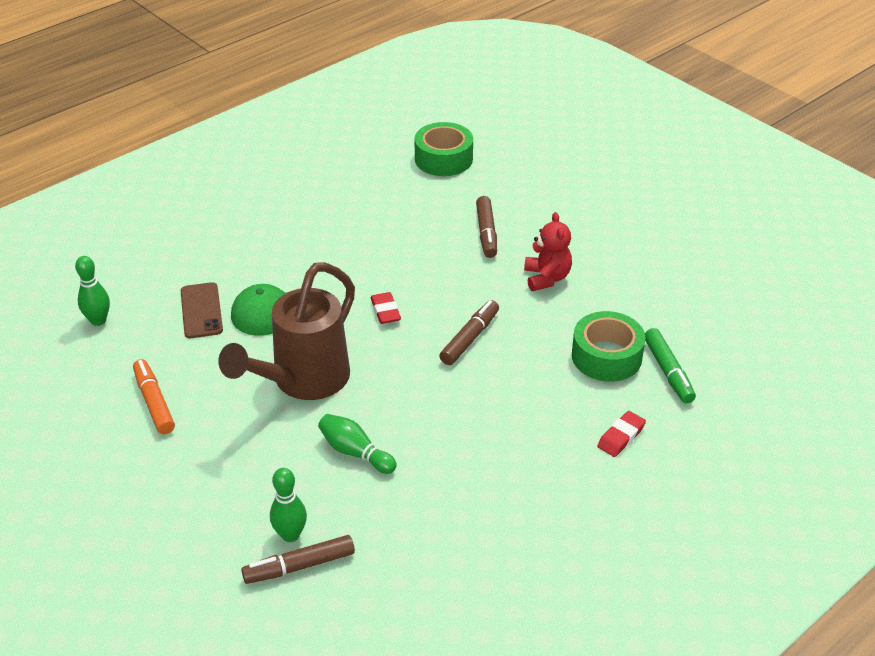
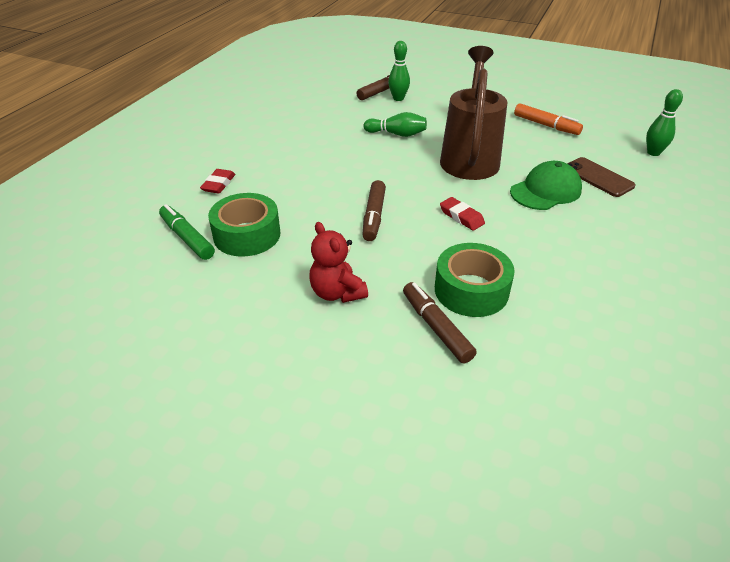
camera: 155 degrees right, 0 degrees up
(443, 159) = (589, 436): green tape -> green tape (471, 290)

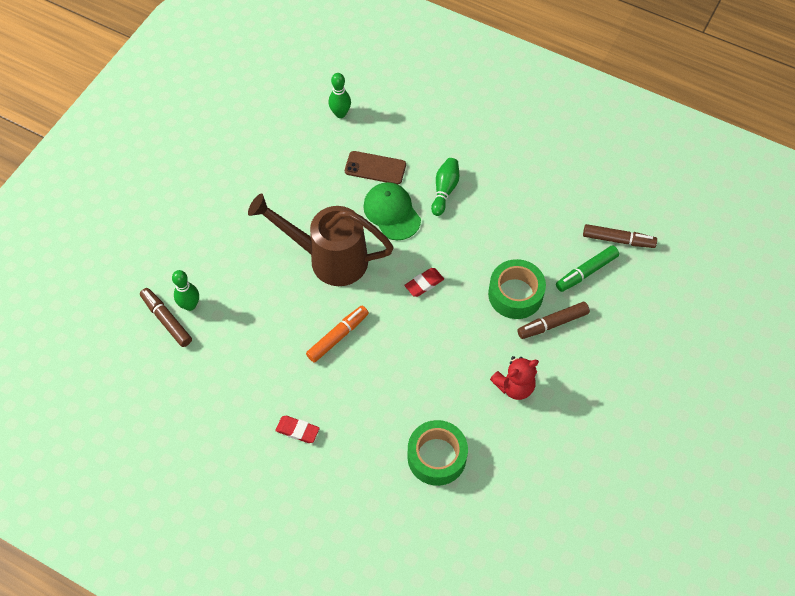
camera: 85 degrees left, 20 degrees up
(187, 238) = (437, 508): green marker -> green marker (586, 272)
(219, 184) = (350, 489): red eraser -> red eraser (297, 430)
(374, 216) = (418, 351): brown marker -> brown marker (618, 240)
(397, 134) = (273, 316): green bowling pin -> green bowling pin (444, 190)
(546, 125) = (277, 180): orange marker -> orange marker (338, 336)
(598, 177) = (375, 168): brown phone -> brown phone turned 45 degrees clockwise

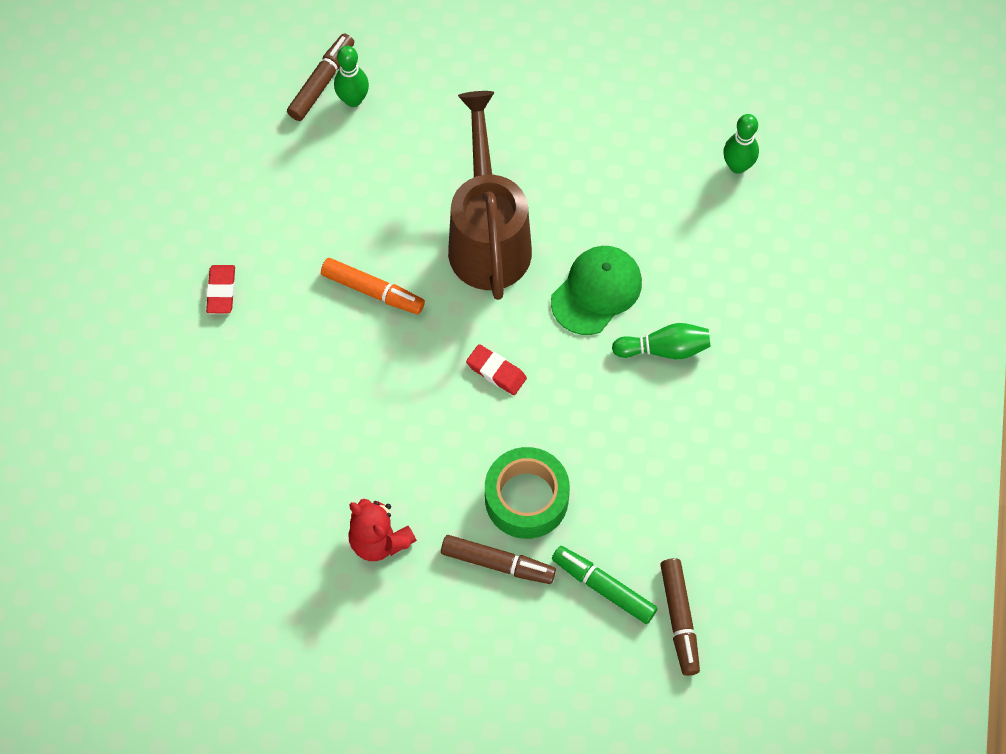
camera: 70 degrees right, 5 degrees up
(375, 168) = (663, 244): brown phone -> none
(436, 457) = (241, 471): green tape -> none
(552, 323) = (498, 563): brown marker -> brown marker turned 150 degrees clockwise

